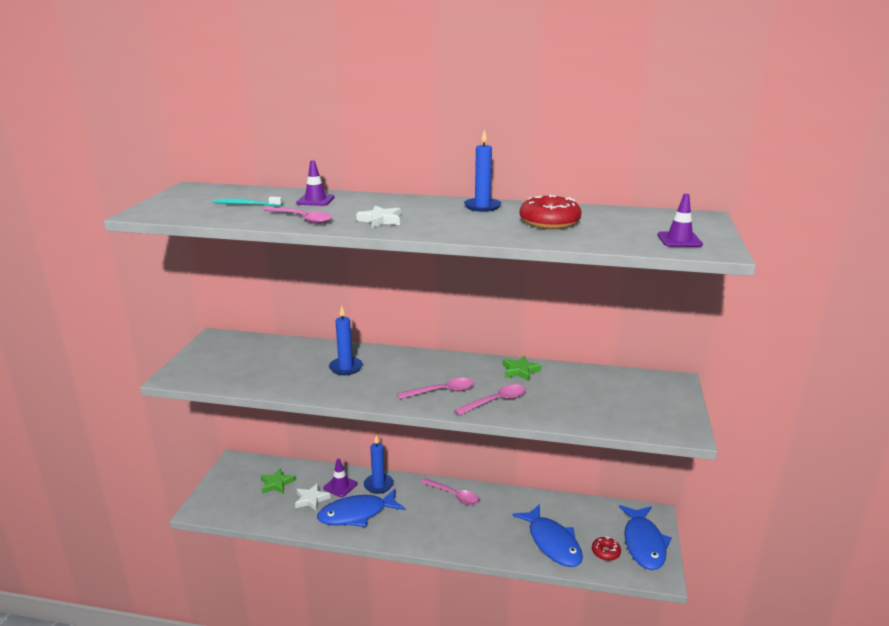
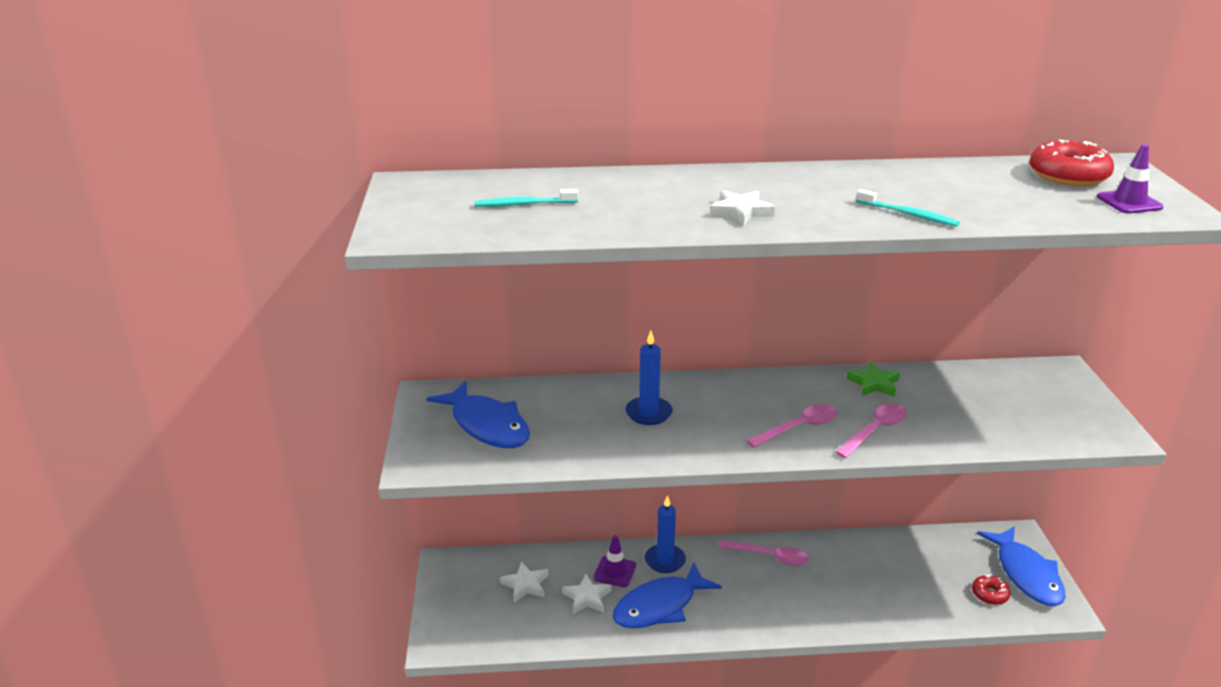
camera: 15 degrees left, 5 degrees up
(276, 484) = (525, 585): green star -> white star
(302, 219) = (634, 221): pink spoon -> none
(315, 200) = (613, 187): purple traffic cone -> none
(482, 206) = (844, 175): blue candle -> none
(497, 232) = (908, 214): none -> turquoise toothbrush
(549, 222) = (953, 191): red donut -> red donut (1068, 176)
(552, 542) = (922, 595): blue fish -> blue fish (487, 425)

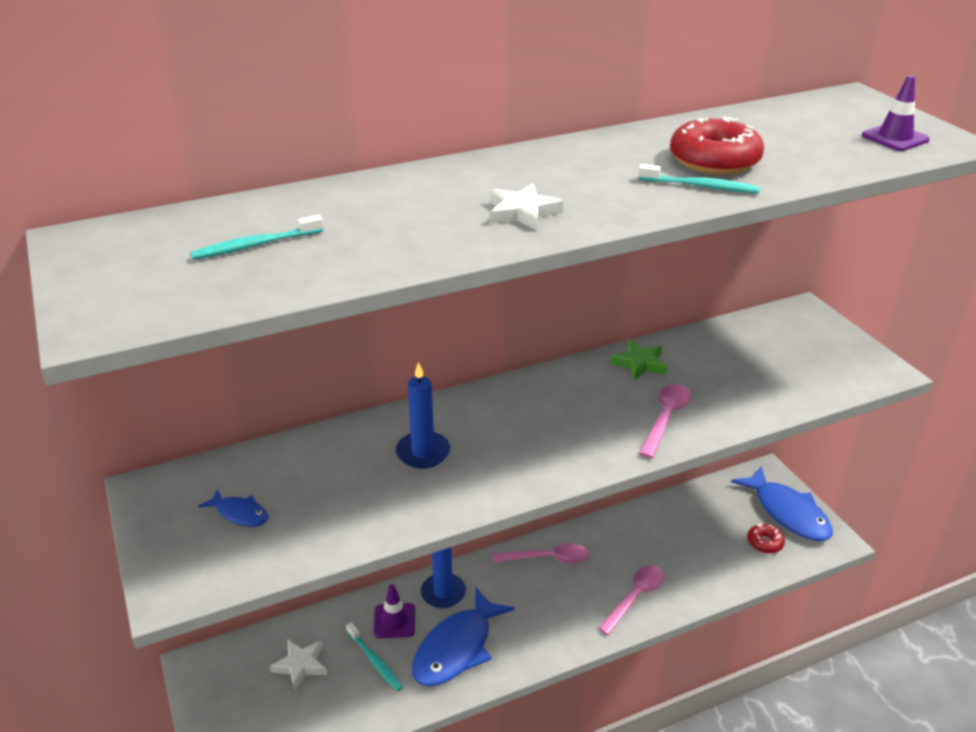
camera: 20 degrees left, 5 degrees up
(487, 425) = (240, 514): blue fish -> blue fish, size x0.47
(587, 598) = (375, 661): white star -> turquoise toothbrush
(798, 428) = (589, 433): pink spoon -> pink spoon (635, 597)
(1068, 176) = (819, 116): red donut -> red donut (714, 161)

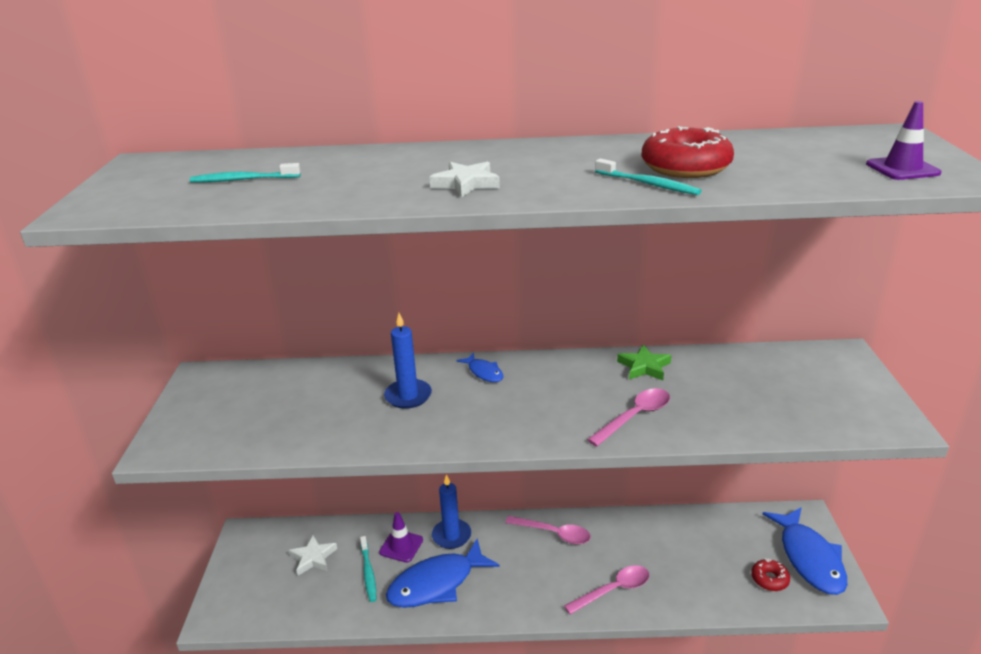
camera: 25 degrees right, 5 degrees down
(240, 514) = (244, 407): blue fish -> blue fish (484, 372)

